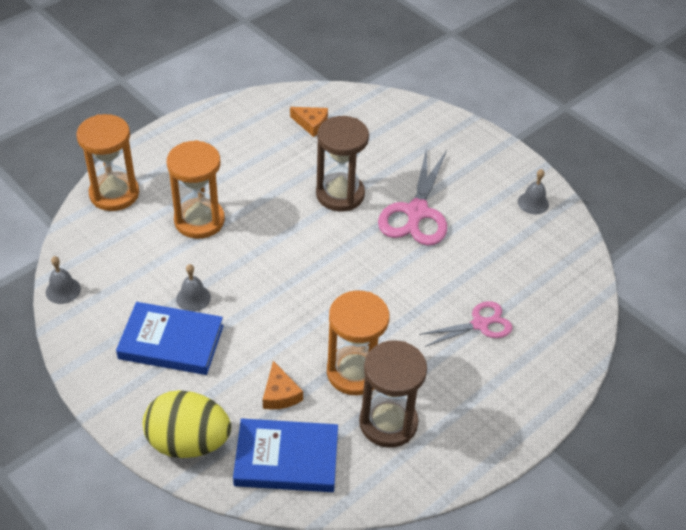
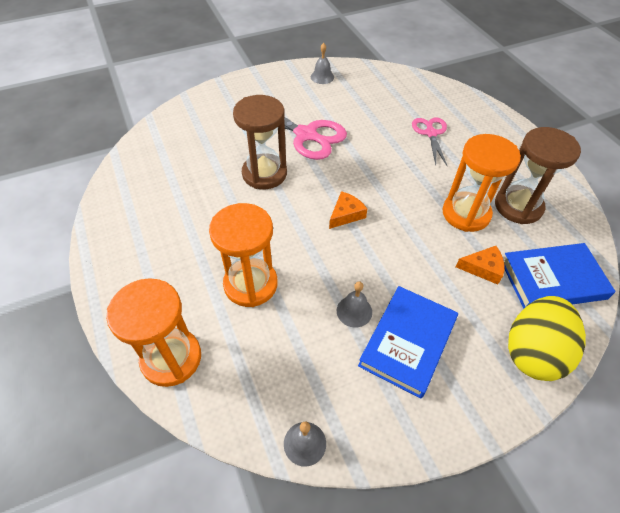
camera: 70 degrees left, 5 degrees up
(286, 459) = (552, 279): blue book -> blue book turned 60 degrees clockwise
(311, 124) = (164, 170): orange cheese -> orange cheese (346, 214)

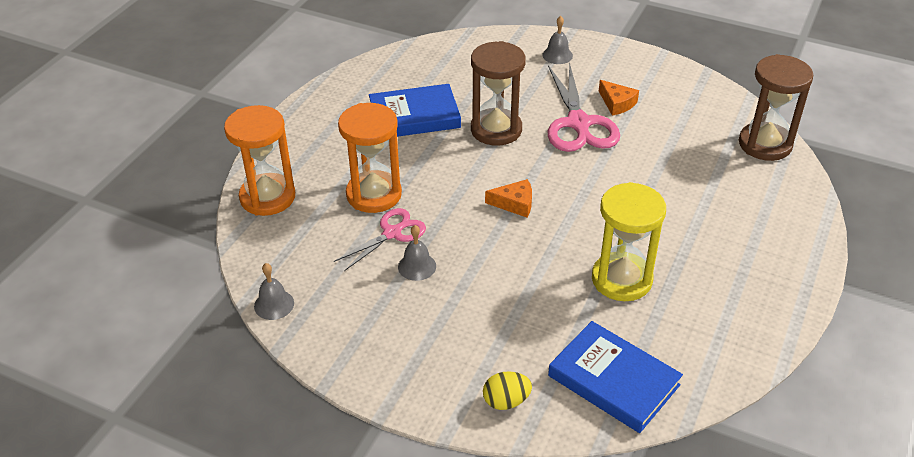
camera: 50 degrees right, 10 degrees down
(322, 77) = (675, 84): grey bell -> grey bell (557, 55)
(407, 342) = (423, 314): blue book -> blue book (414, 116)
(431, 133) = (704, 199): pink scissors -> pink scissors (392, 233)
(466, 214) = (621, 279): orange hourglass -> yellow hourglass
(483, 268) = (565, 324): orange cheese -> orange cheese (617, 103)
(518, 206) = (684, 312): brown hourglass -> brown hourglass (765, 144)
(533, 352) = (506, 401): yellow egg -> yellow egg, size x0.50

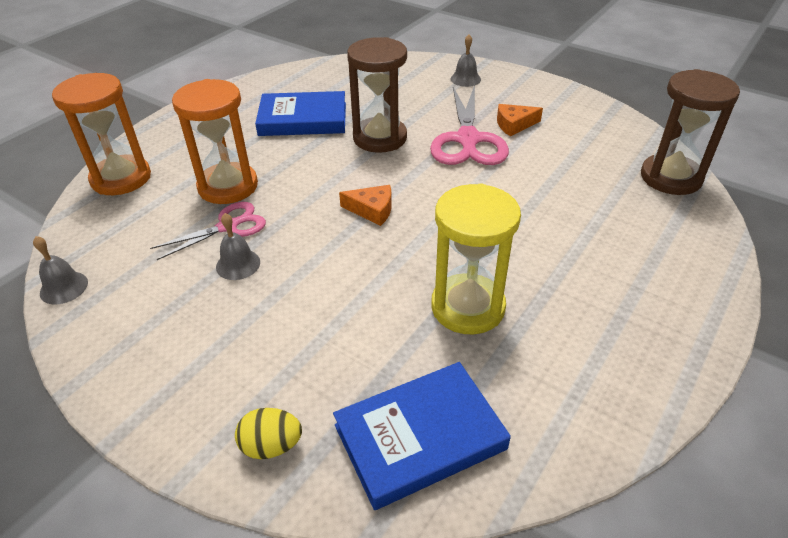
camera: 10 degrees right, 0 degrees up
(613, 380) = (420, 437): blue book -> blue book turned 75 degrees counterclockwise
(617, 103) = (514, 125): orange cheese -> orange cheese turned 105 degrees clockwise

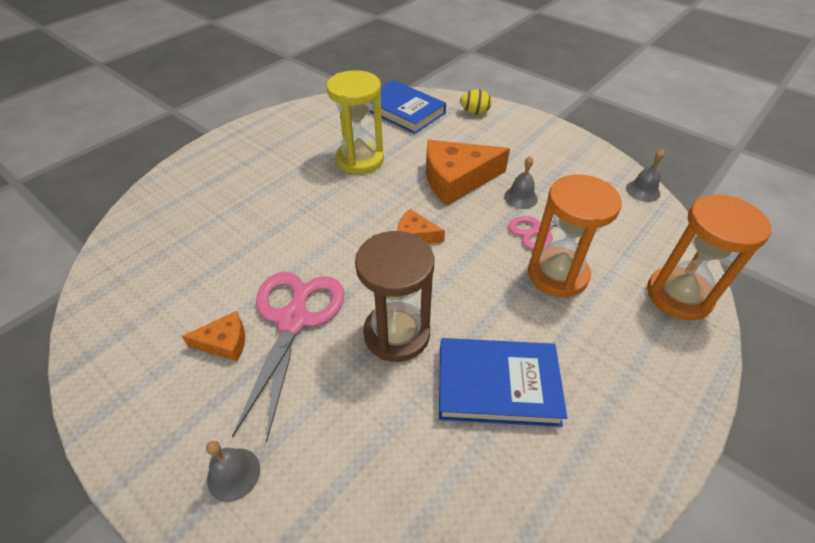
camera: 175 degrees left, 5 degrees up
(320, 284) = (457, 179): none -> orange cheese
(420, 437) = (403, 111): blue book -> blue book turned 60 degrees clockwise
(670, 177) = (126, 247): brown hourglass -> none

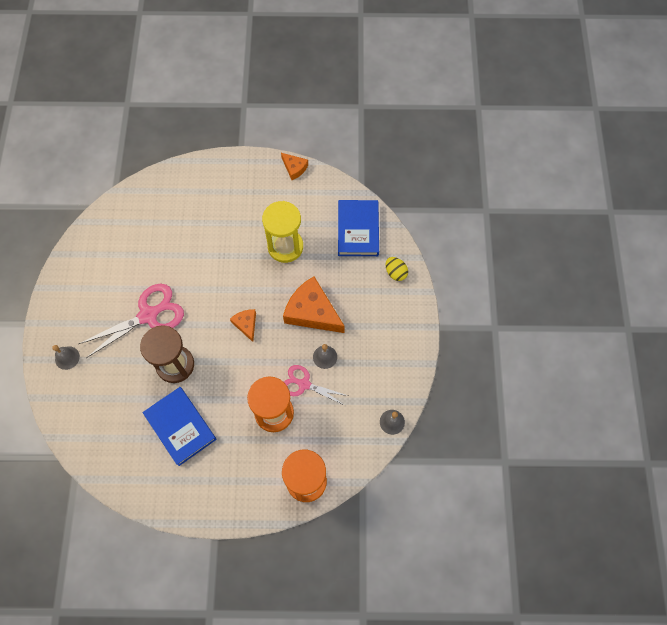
camera: 50 degrees right, 20 degrees up
(224, 342) = (116, 299): orange cheese -> orange cheese (294, 168)

